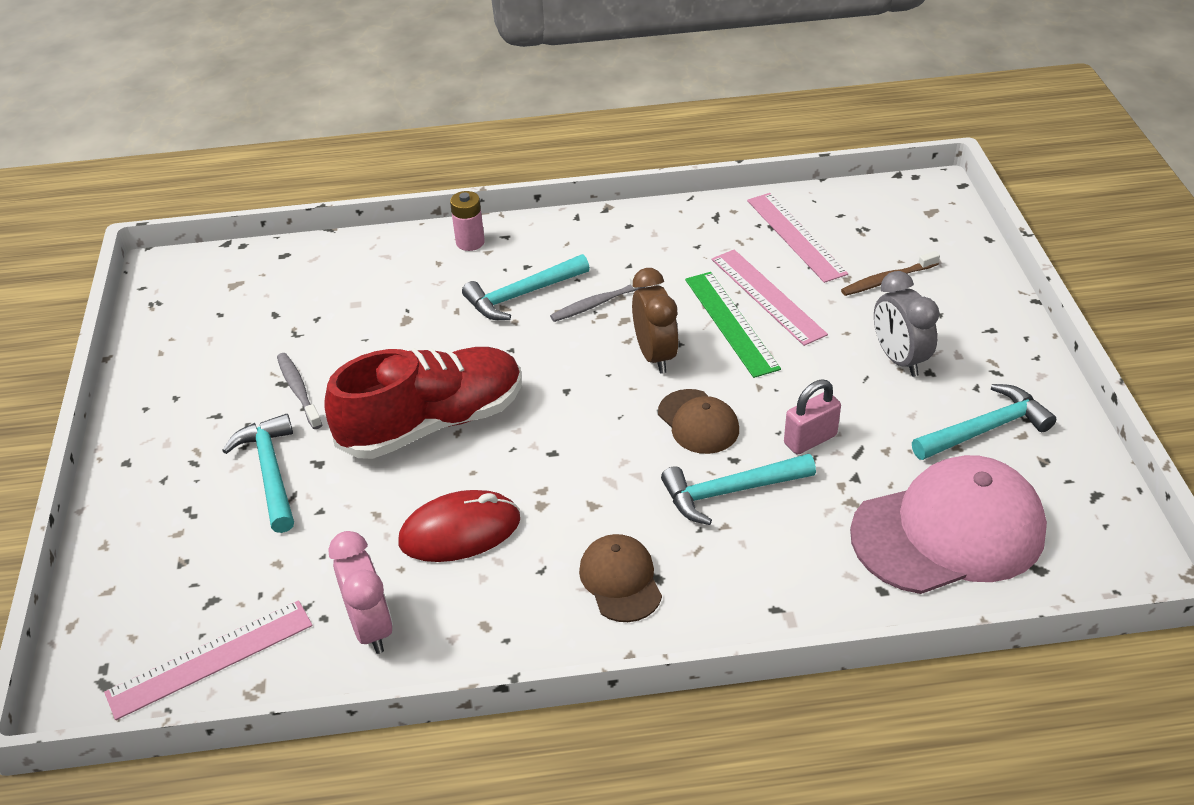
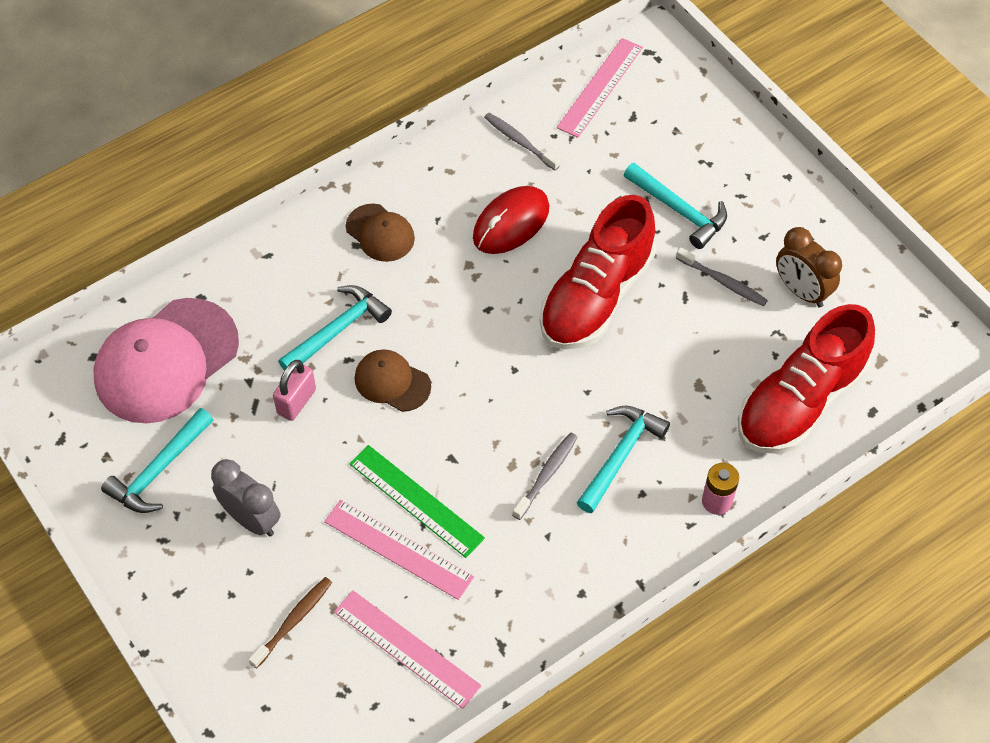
camera: 150 degrees right, 15 degrees up
(333, 280) = (800, 401): none -> red shoe
(371, 627) = (519, 141): pink clock -> grey toothbrush
(655, 355) = (462, 435): brown clock -> brown clock (801, 291)

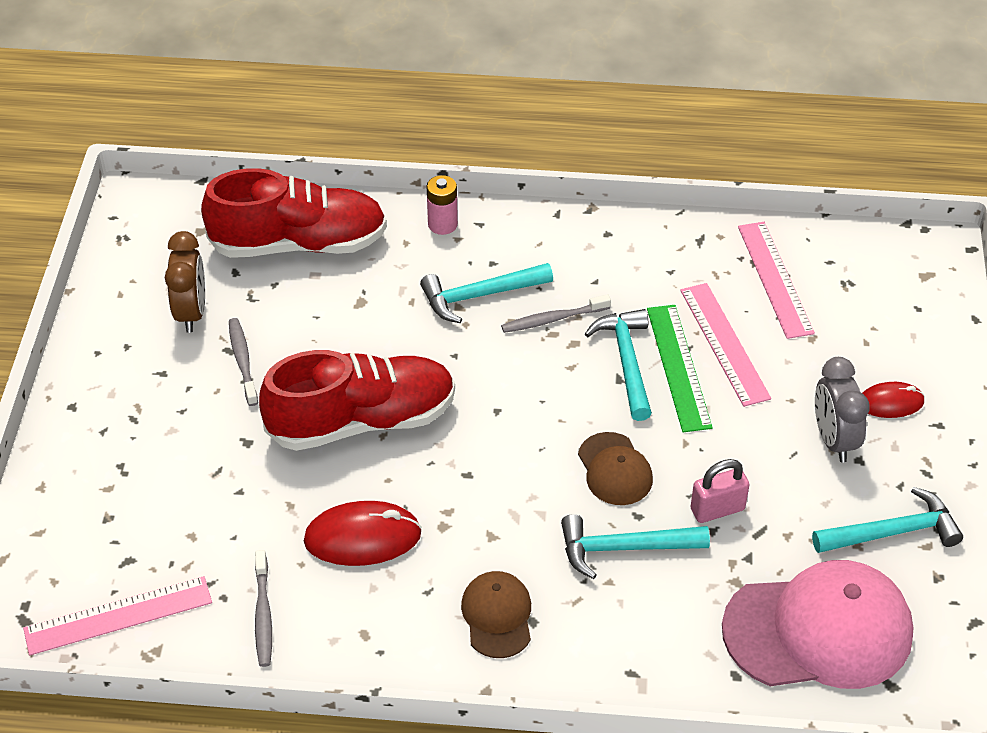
camera: 140 degrees left, 10 degrees down
(229, 587) = (890, 402): none -> red mouse
(293, 621) = (852, 348): brown toothbrush -> none
(679, 210) = (202, 443): turquoise hammer -> turquoise hammer (627, 362)

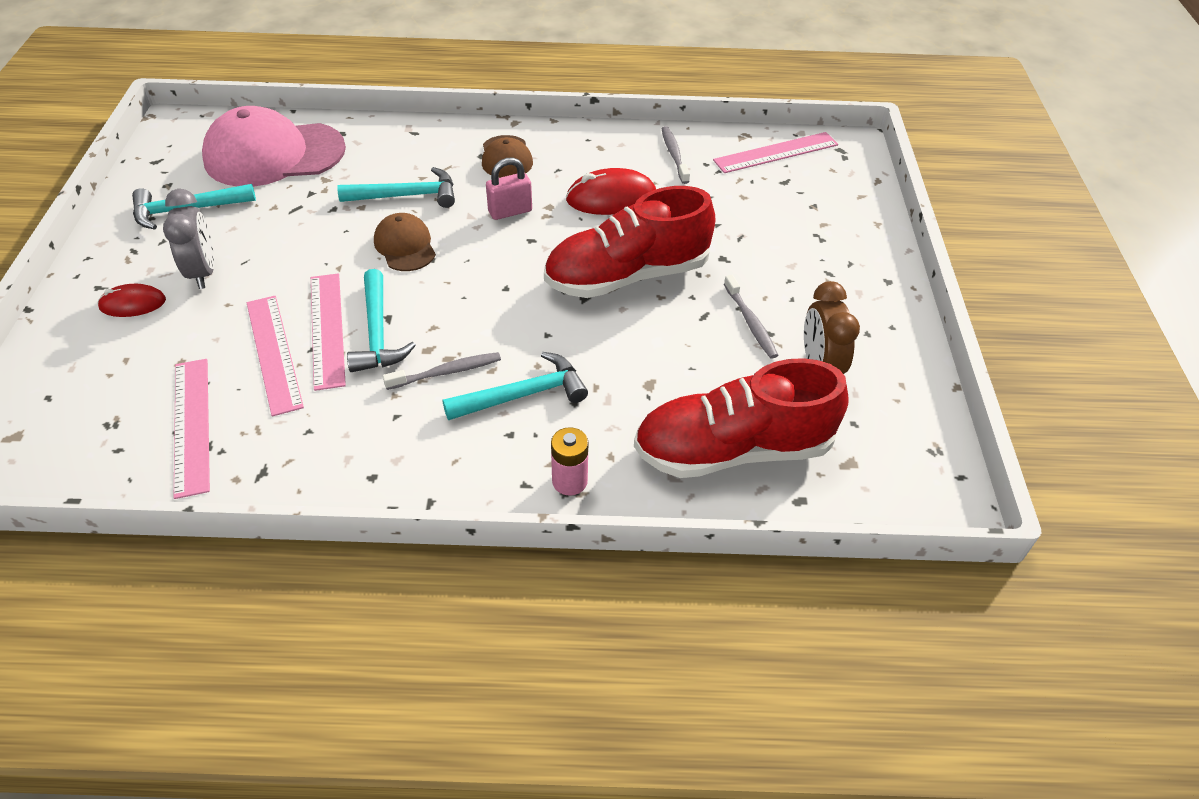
camera: 175 degrees right, 0 degrees up
(678, 367) = (327, 329): green ruler -> pink ruler
(717, 509) = (325, 221): pink padlock -> pink padlock (510, 211)

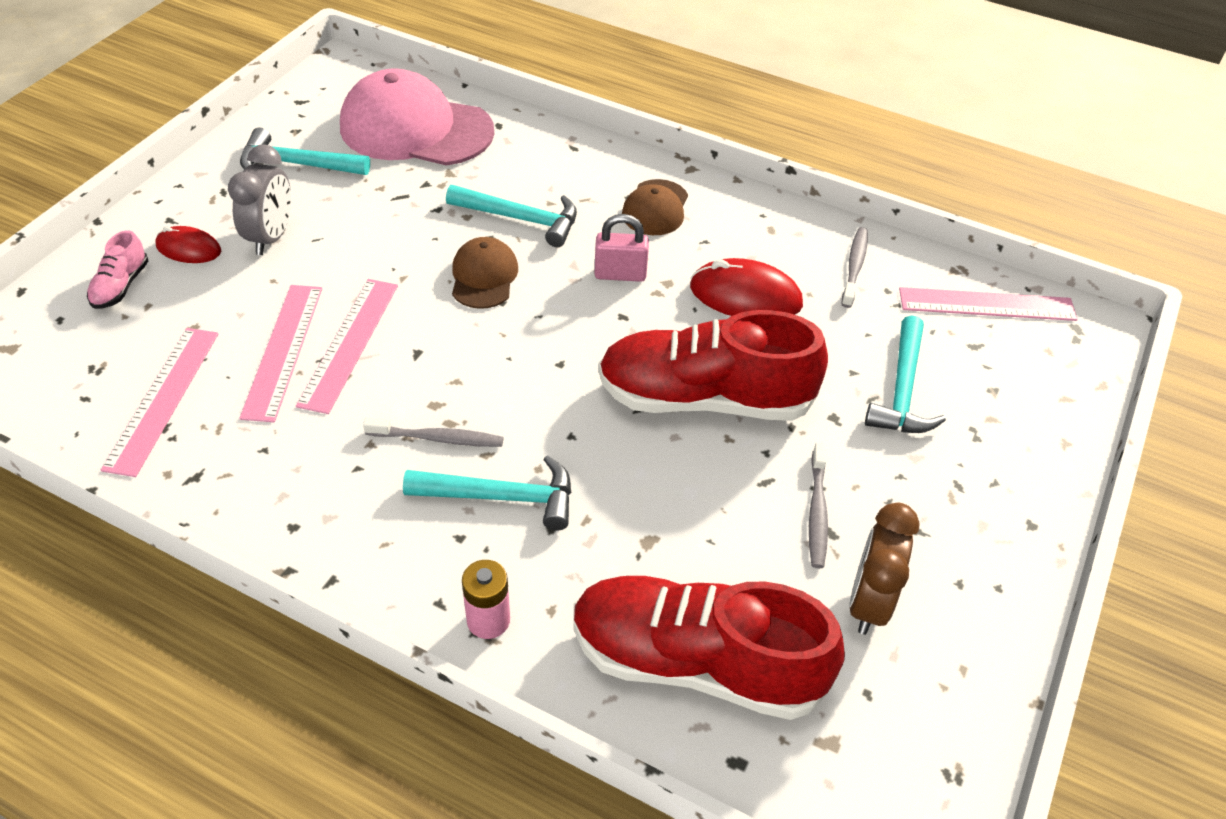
camera: 25 degrees right, 0 degrees up
(89, 352) = (121, 286): none -> pink shoe
(377, 333) = (396, 366): turquoise hammer -> turquoise hammer (902, 390)

